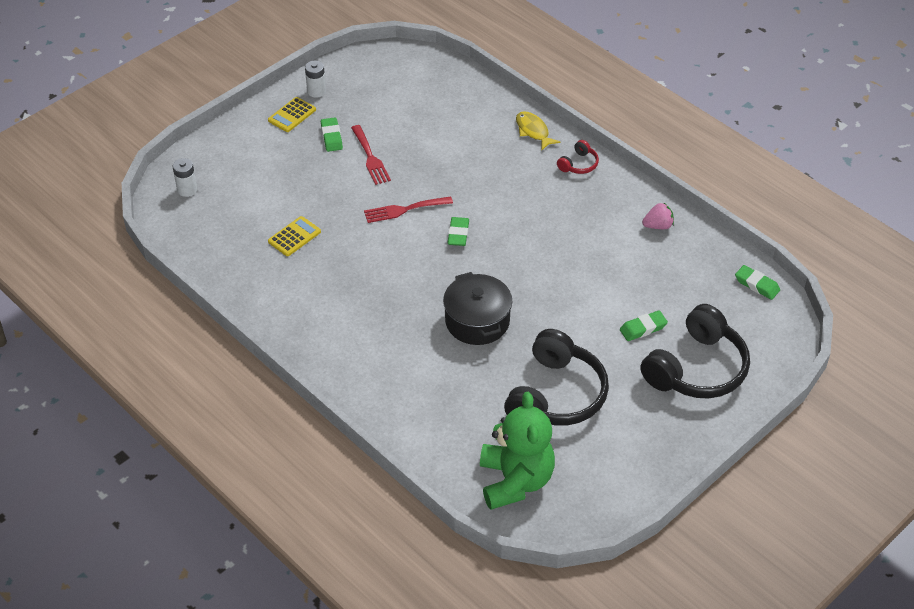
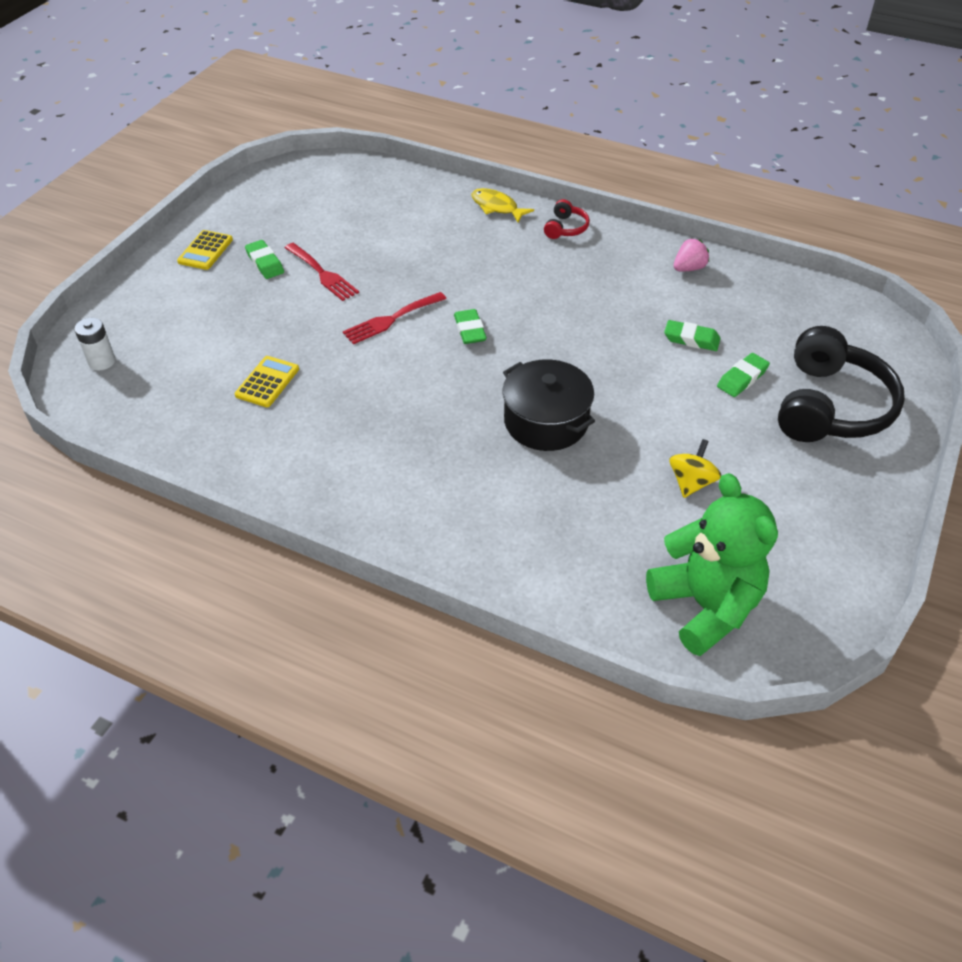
camera: 20 degrees left, 0 degrees up
(316, 91) = (225, 220): white battery -> none
(556, 395) = (691, 482): black headphones -> yellow spinning top
(756, 285) = (832, 301): green eraser -> green eraser (691, 339)

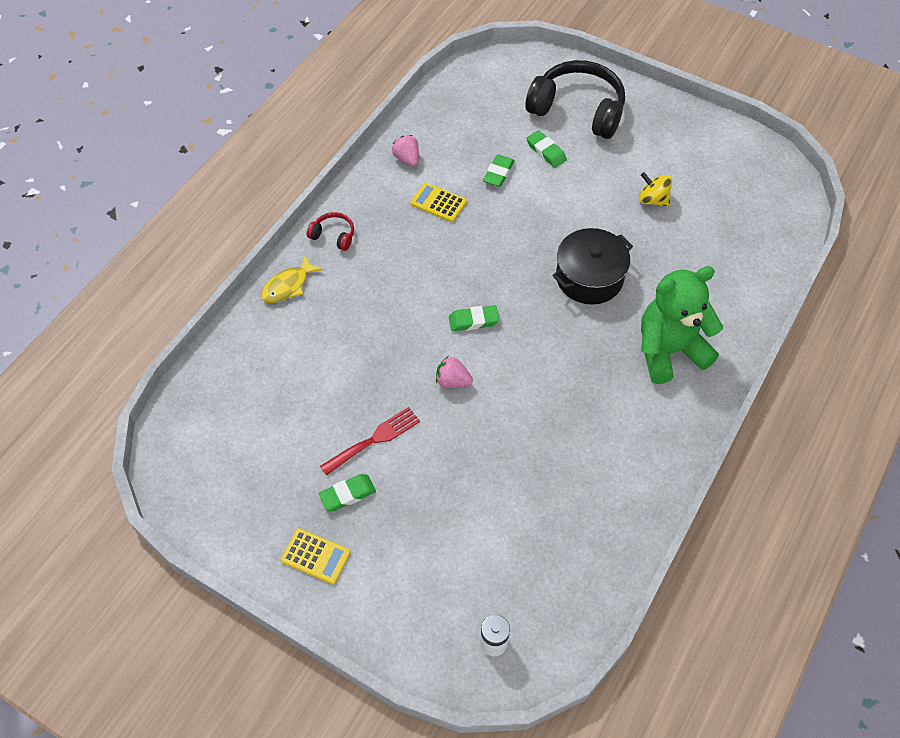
camera: 85 degrees left, 10 degrees up
(267, 382) = (533, 483): yellow calculator -> yellow calculator (438, 203)
(391, 319) = (452, 381): red fork -> pink strawberry
(705, 606) = (761, 211): green teddy bear -> green teddy bear (669, 350)

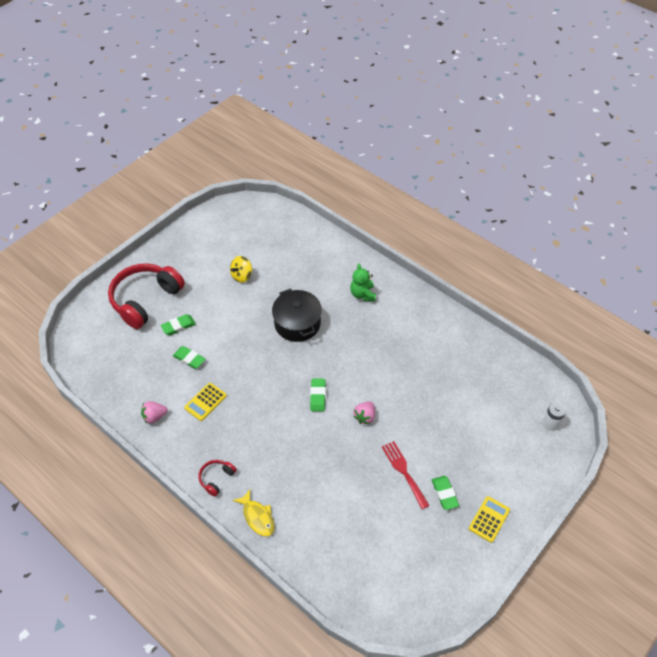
camera: 80 degrees left, 5 degrees down
(578, 110) = (145, 300): black headphones -> red headphones
(669, 350) = (363, 294): green teddy bear -> green teddy bear, size x0.54

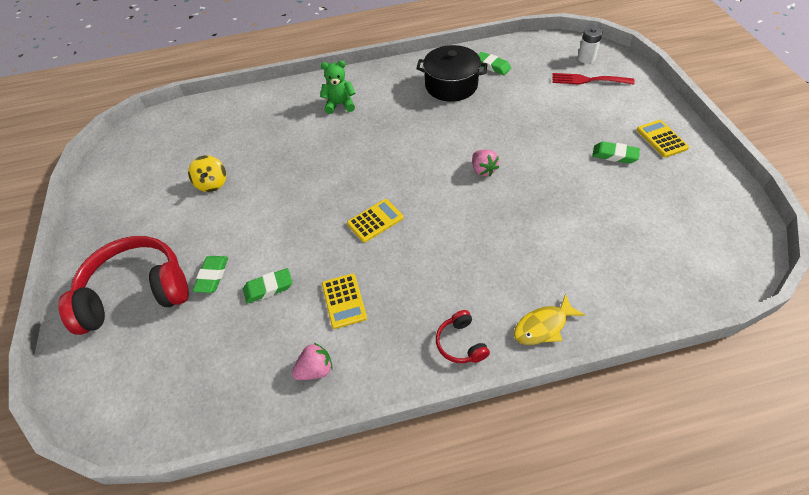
camera: 50 degrees left, 0 degrees up
(145, 300) = (136, 292): red headphones -> red headphones turned 90 degrees clockwise
(154, 416) = (315, 369): pink strawberry -> pink strawberry turned 135 degrees counterclockwise
(257, 517) = (543, 326): yellow fish -> yellow fish turned 150 degrees clockwise
(275, 380) = (375, 221): none -> yellow calculator
(297, 323) = (322, 167): black pot -> black pot (451, 85)
(317, 396) = (427, 194): green eraser -> green eraser (492, 66)
(363, 294) = (340, 104): green teddy bear -> green teddy bear turned 150 degrees clockwise
(404, 471) = (569, 172): red fork -> red fork (588, 80)

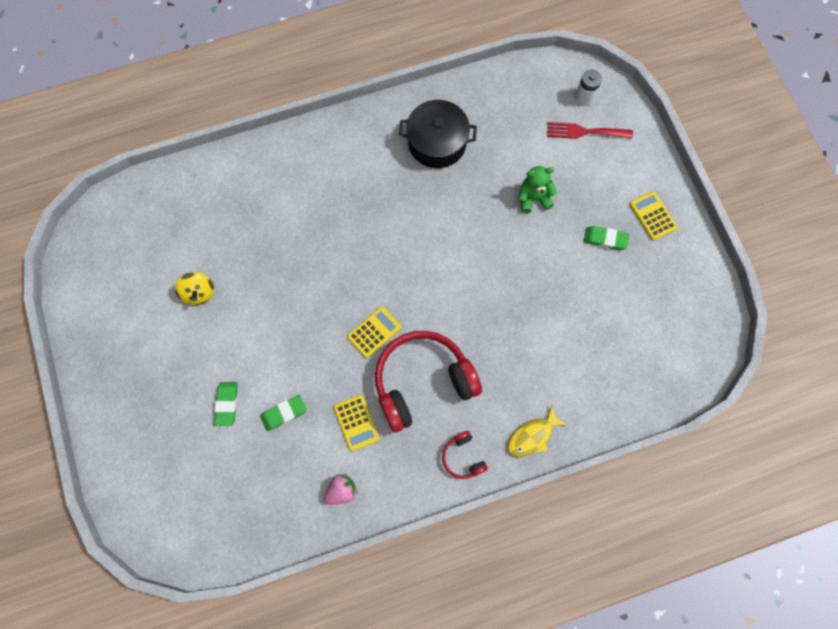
camera: 10 degrees left, 20 degrees up
(136, 292) = (158, 426): red headphones -> red headphones (422, 382)
(340, 104) = (316, 175): green teddy bear -> green teddy bear (533, 198)
(483, 170) = (476, 264): pink strawberry -> none
(492, 66) = (481, 111): green eraser -> none

